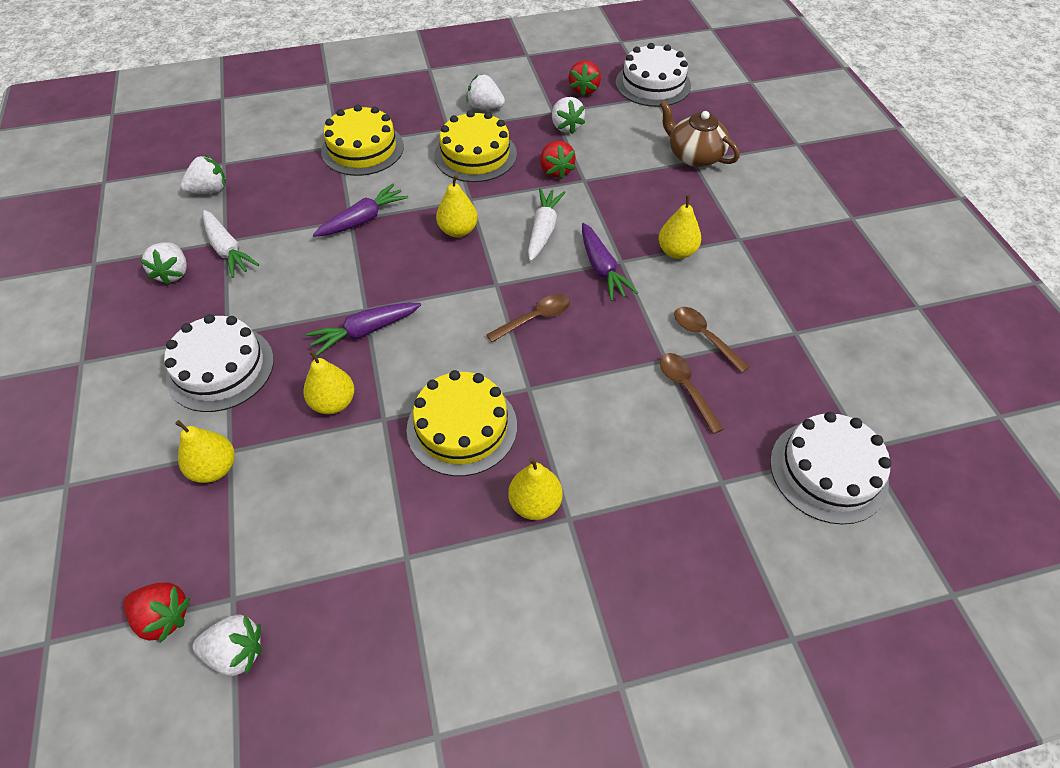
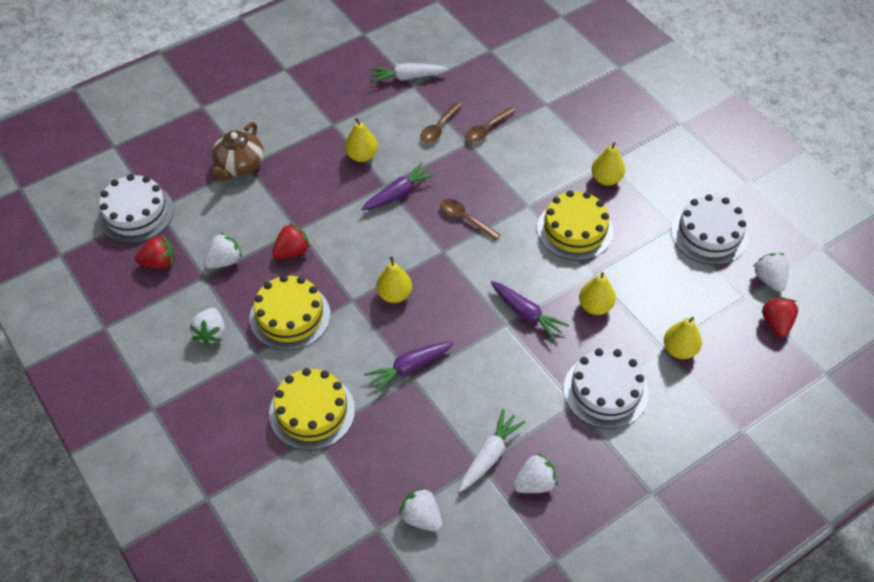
camera: 110 degrees left, 0 degrees up
(363, 220) = (409, 368): purple carrot -> purple carrot turned 60 degrees counterclockwise
(543, 230) = (370, 239): white carrot -> white carrot (407, 77)
(828, 471) = (513, 62): white cake -> white cake (709, 234)

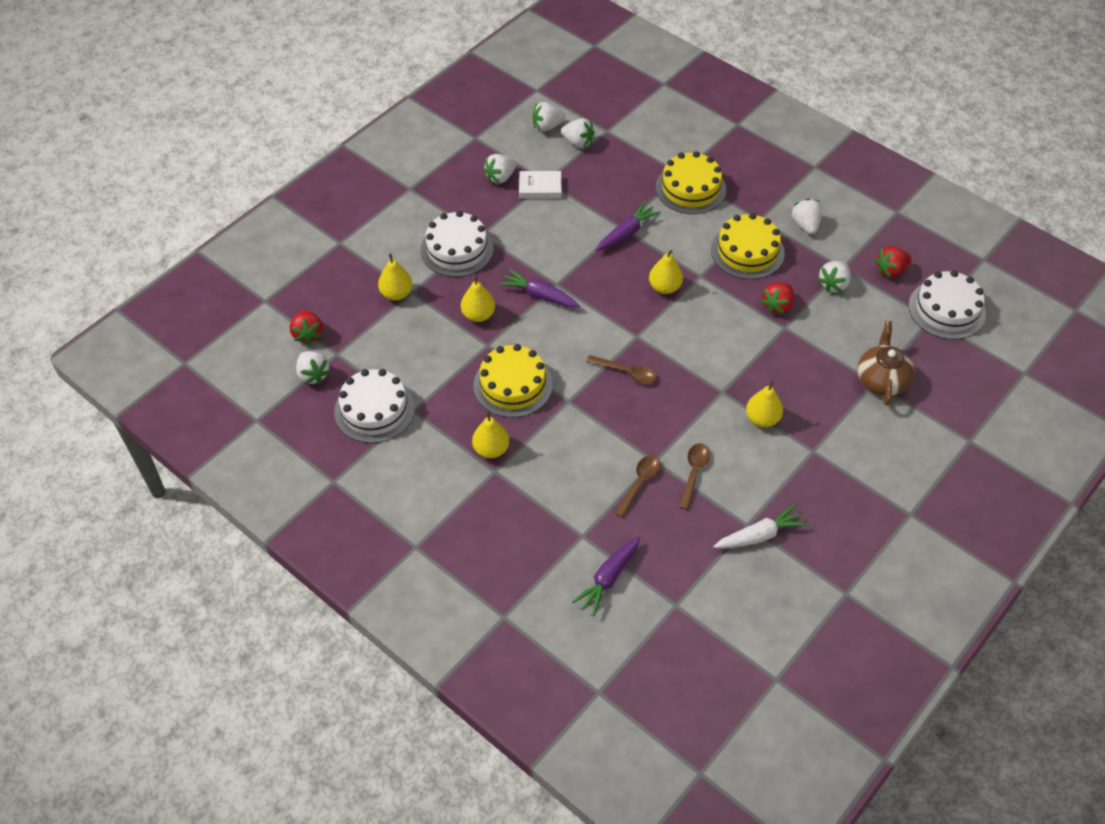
camera: 165 degrees right, 0 degrees up
(398, 194) = (704, 384): purple carrot -> purple carrot (608, 578)
(453, 556) = (547, 126): none -> white strawberry
(489, 455) = (540, 187): white carrot -> white book

